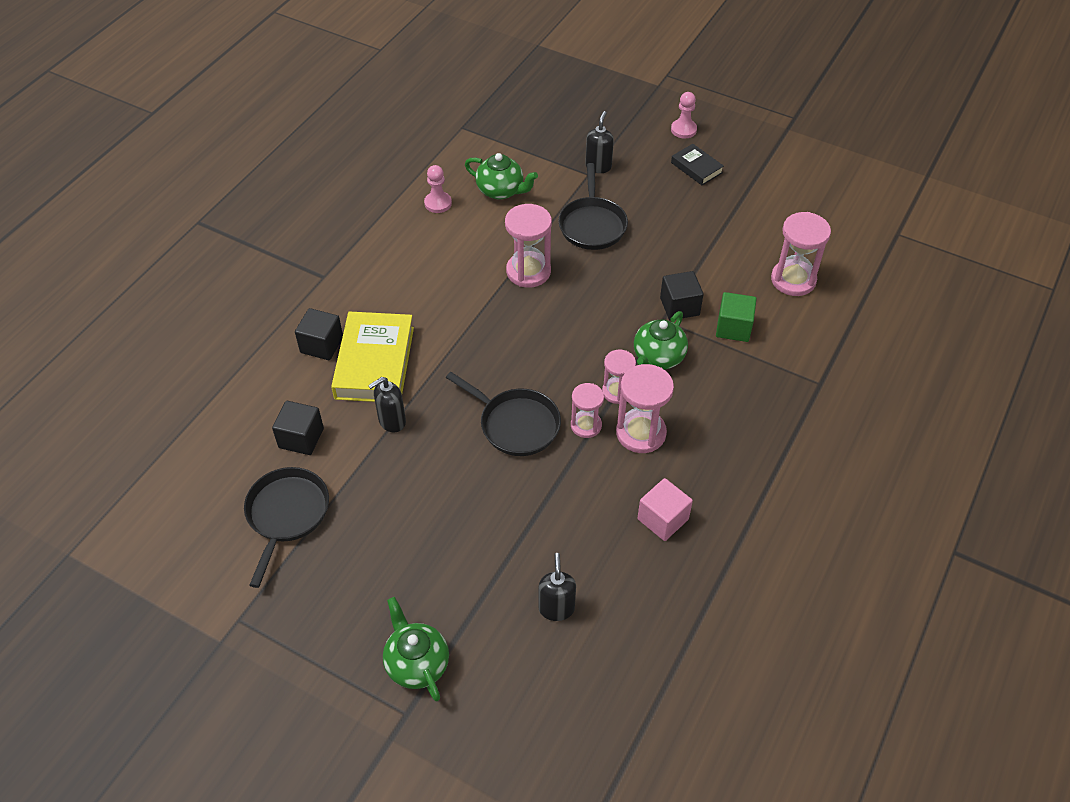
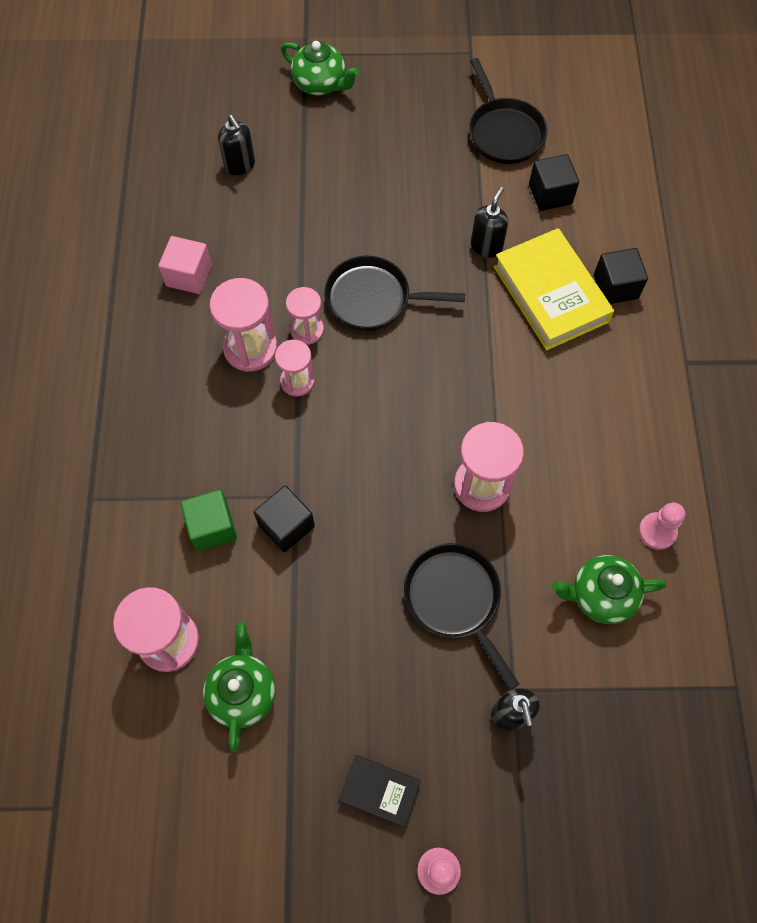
camera: 150 degrees right, 15 degrees up
(658, 358) = (276, 443): green teapot -> green teapot (243, 692)

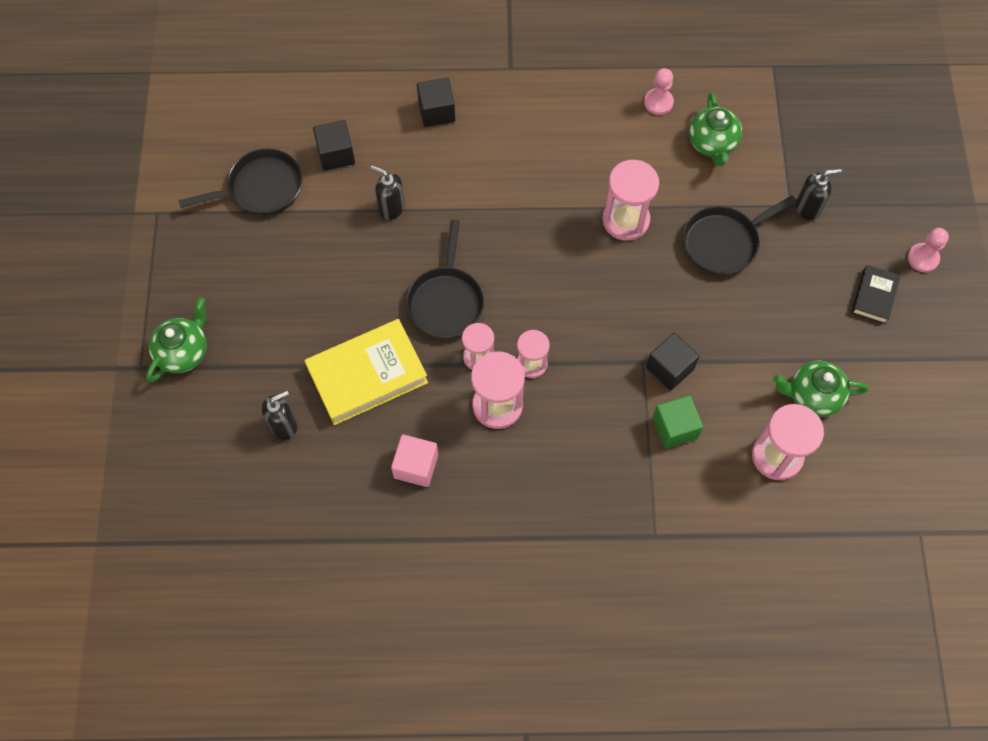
camera: 90 degrees left, 0 degrees up
(550, 294) = (443, 160): yellow book -> yellow book (367, 375)

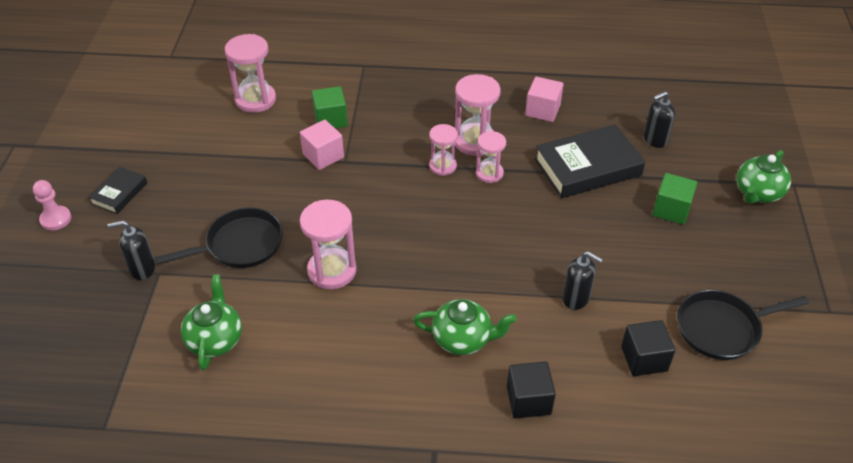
camera: 175 degrees left, 20 degrees down
(283, 321) = (671, 210): none -> green cube
(367, 375) = (587, 167): yellow book -> black book
(445, 301) = (518, 215): black pan -> none
(658, 102) = (261, 391): pink pawn -> none
(670, 368) = (323, 156): black cube -> pink cube
(812, 396) = (210, 132): green teapot -> green teapot (462, 339)

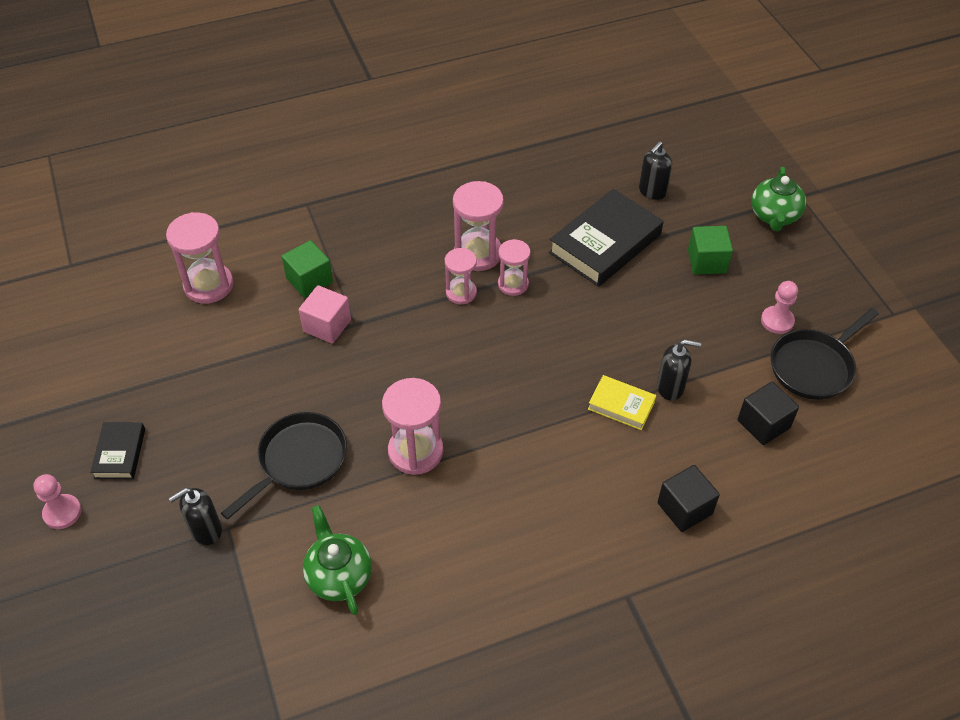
camera: 25 degrees left, 5 degrees up
(462, 339) = (589, 472): green teapot -> none
(523, 297) = (621, 405): none -> yellow book
(542, 110) = (526, 195): pink cube -> none
(708, 279) = (777, 321): none -> pink pawn

